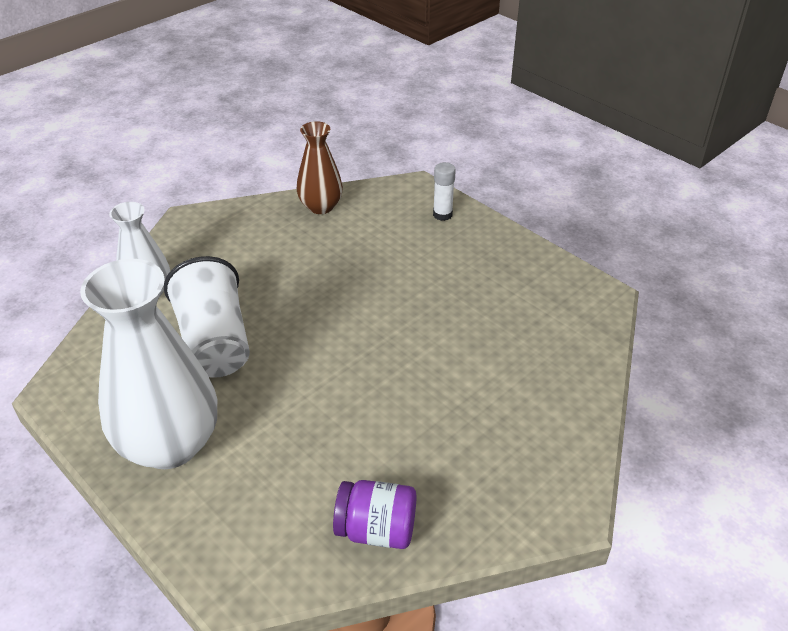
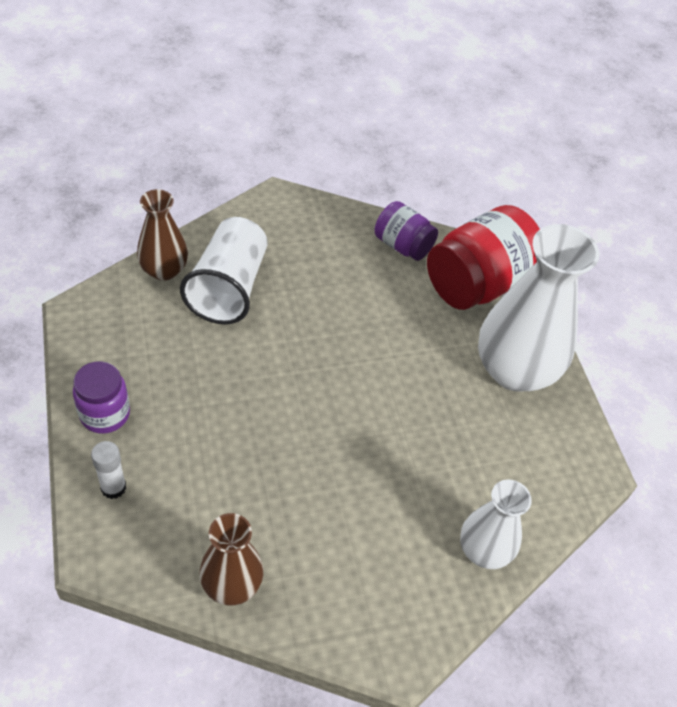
camera: 155 degrees left, 10 degrees up
(215, 342) = (442, 448): white cup -> white cup (228, 287)
(255, 529) = (478, 284): none -> red jar
(496, 245) = (105, 414): none -> purple jar
(583, 361) = (164, 270): none -> brown vase

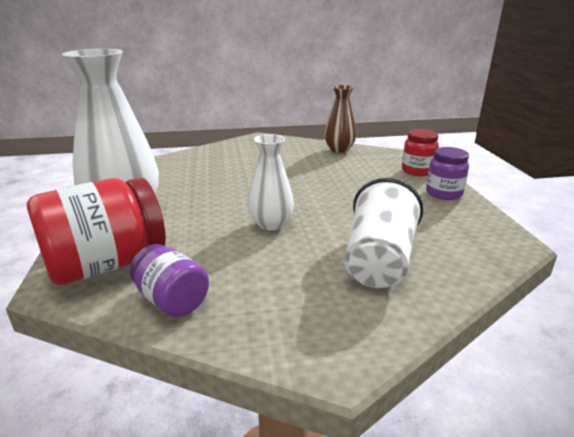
camera: 170 degrees left, 25 degrees down
(113, 487) = (417, 171): white glue stick -> red jar
(164, 270) = (455, 274): brown vase -> none
(484, 550) = (202, 155): white vase -> white vase (271, 224)

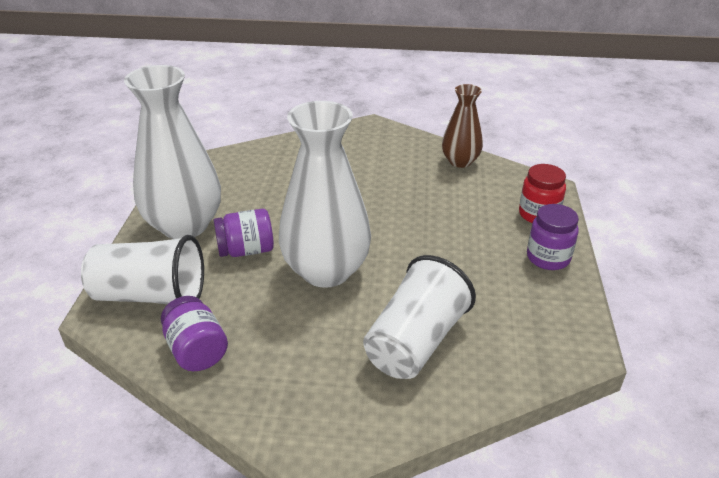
camera: 15 degrees right, 10 degrees up
(106, 264) = (150, 295): red jar -> white cup
(190, 220) = (246, 250): none -> purple jar
(271, 224) = (326, 271): white vase -> white vase, size x1.79

